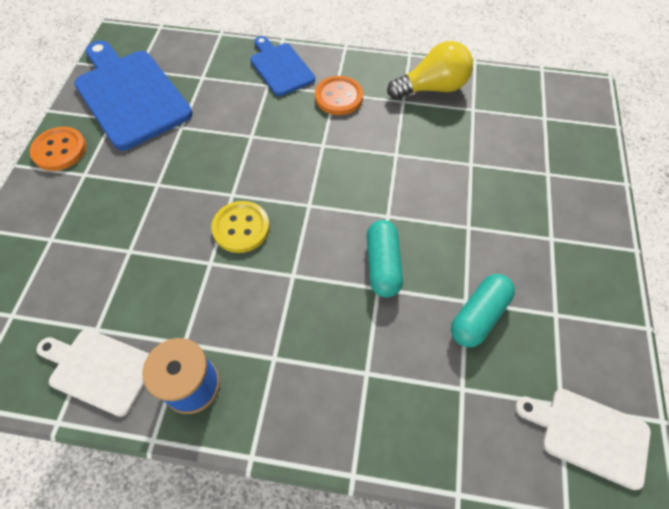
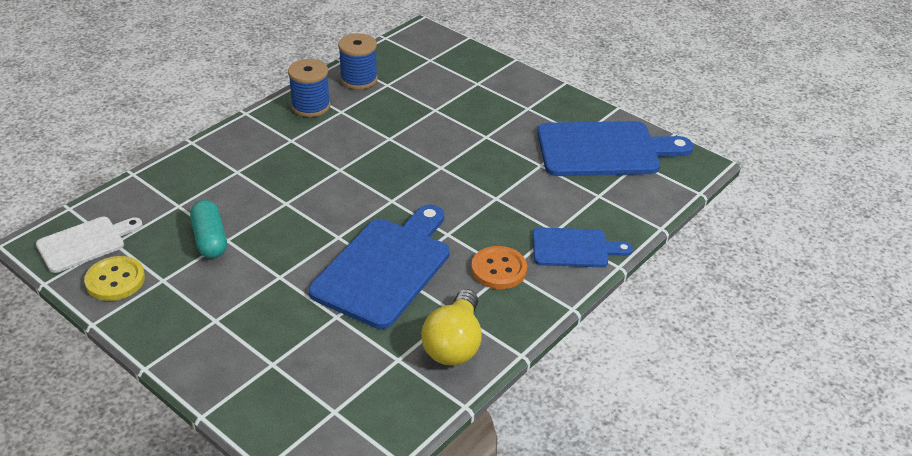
camera: 120 degrees right, 20 degrees down
(59, 150) = (564, 103): orange button -> none
(99, 369) = (359, 79): white cutting board -> blue spool
(241, 228) = (404, 160): yellow button -> yellow button (115, 280)
(383, 265) = (300, 213): turquoise capsule -> none
(396, 162) = (385, 268): none -> blue cutting board

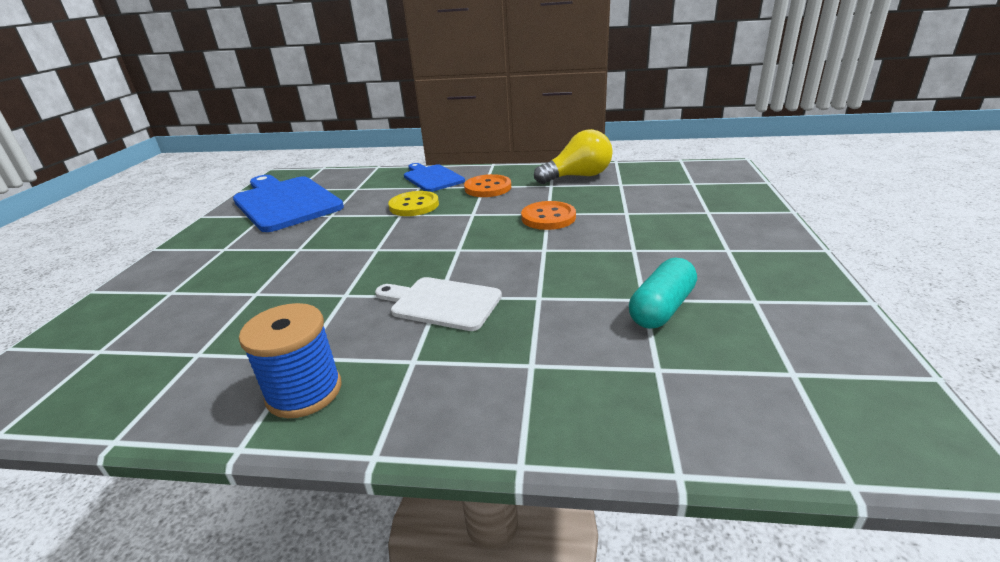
camera: 120 degrees left, 10 degrees down
(85, 243) = (843, 397): white cutting board -> white cutting board (441, 303)
(115, 280) = (818, 327): yellow button -> yellow button (414, 206)
(359, 79) = (188, 387): blue spool -> none
(385, 268) = (548, 217): blue cutting board -> orange button

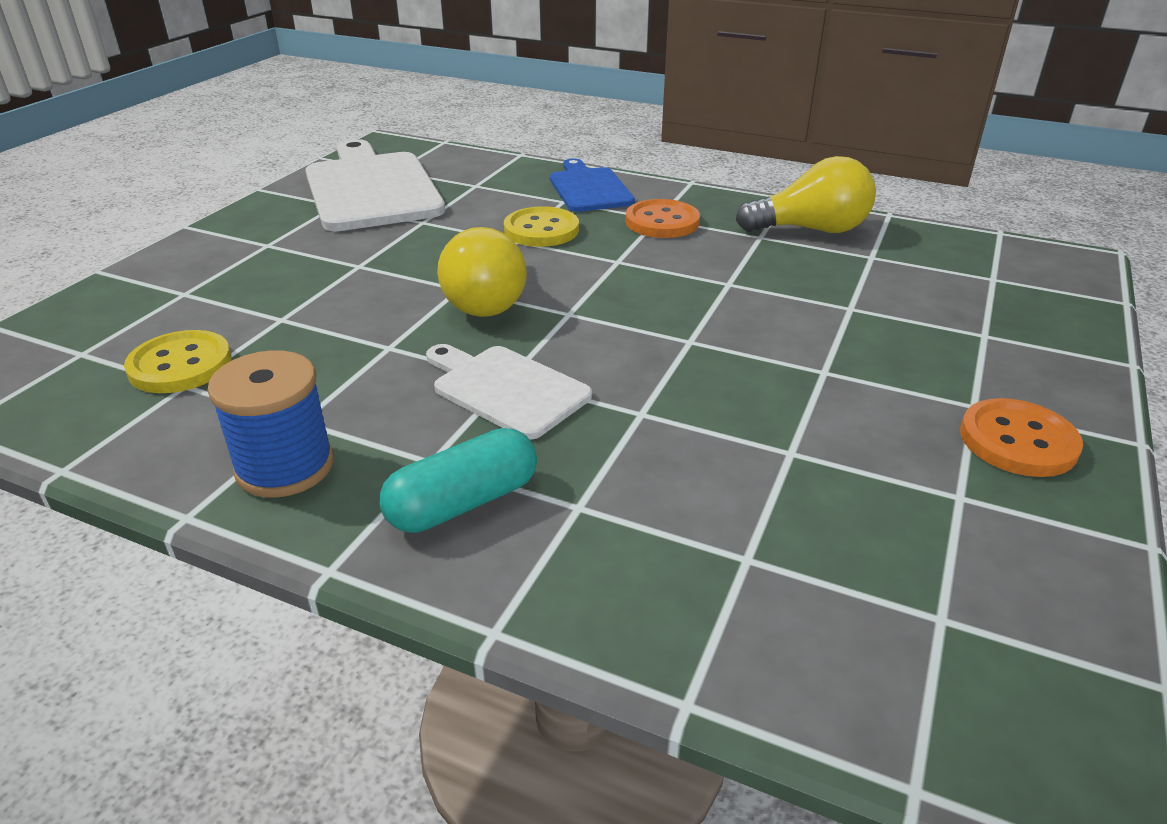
camera: 15 degrees right, 5 degrees up
(188, 341) = (180, 365): none -> yellow button
(285, 202) = (371, 188): blue cutting board -> white cutting board
(401, 252) = (489, 299): none -> yellow light bulb
(548, 217) = (725, 290): orange button -> orange button (1018, 441)
(662, 308) = (808, 473): turquoise capsule -> turquoise capsule (463, 503)

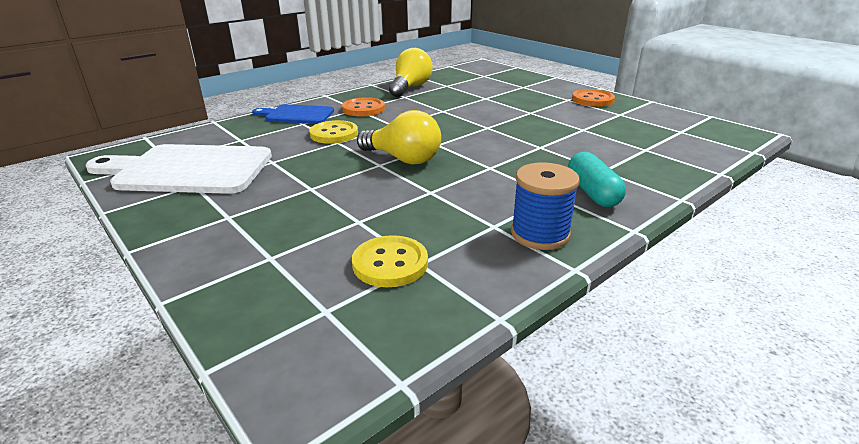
camera: 65 degrees left, 5 degrees down
(506, 389) = (500, 169): white cutting board -> none

